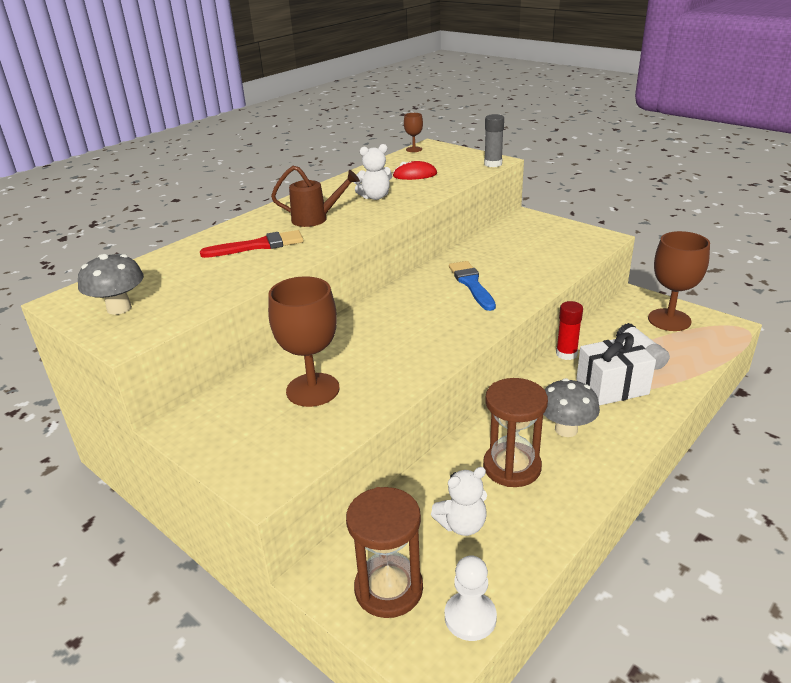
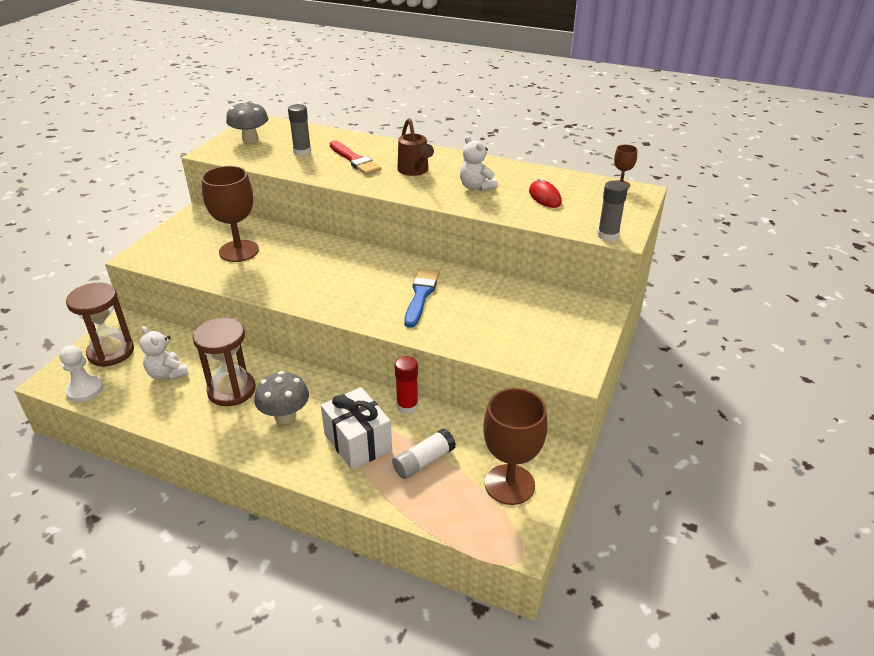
camera: 70 degrees right, 5 degrees up
(201, 274) = (302, 152): none -> grey glue stick
(471, 284) = (421, 295): blue brush -> blue brush turned 45 degrees counterclockwise

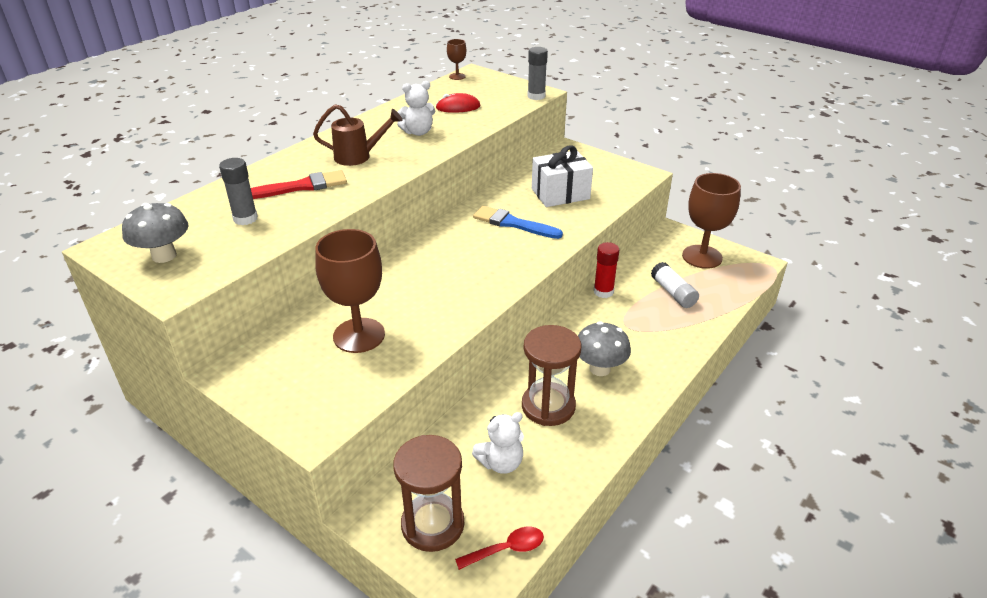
camera: 75 degrees left, 0 degrees up
(84, 390) = (507, 549): white pawn -> red spoon
(358, 442) = (644, 325): white gift -> white gift (560, 194)

